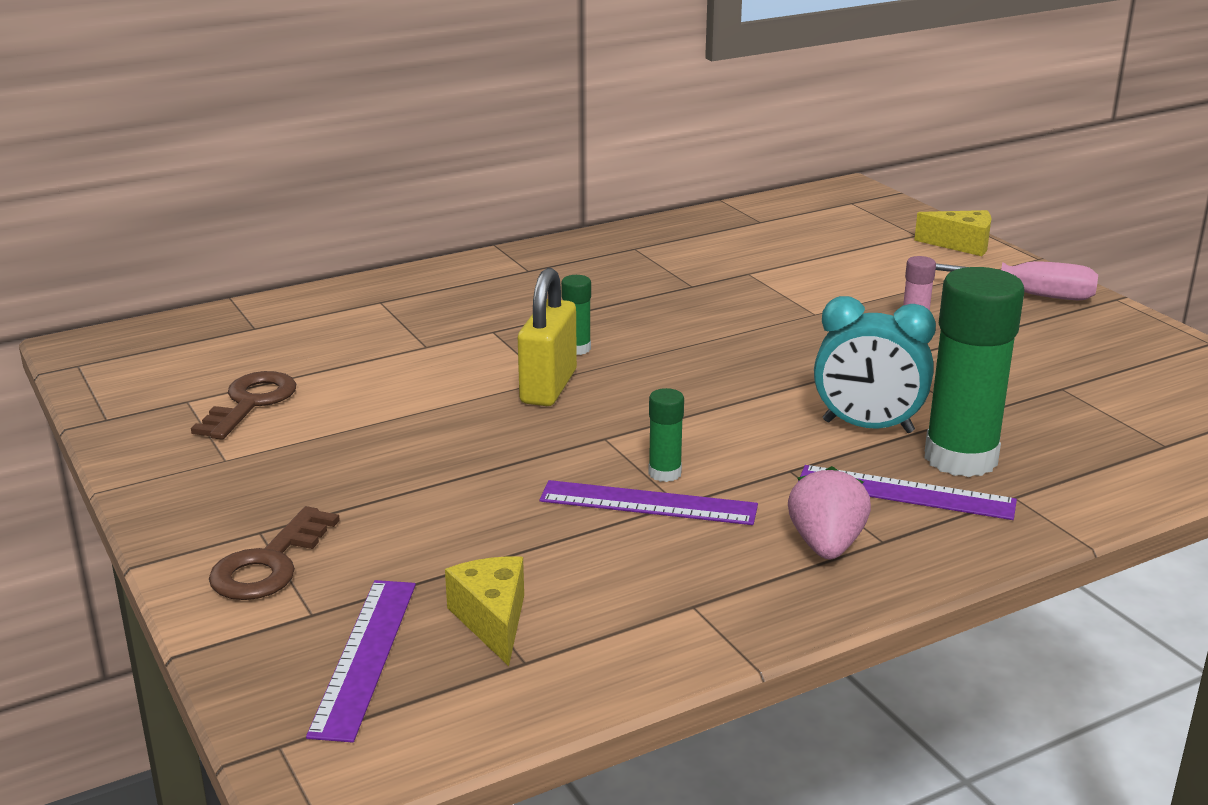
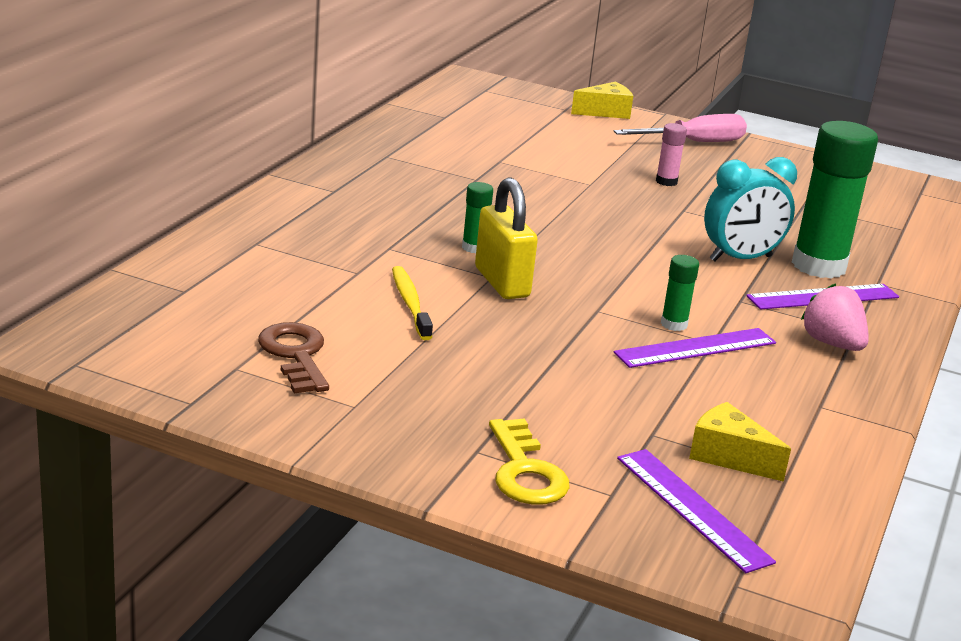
camera: 40 degrees left, 0 degrees up
(269, 564) = (525, 471): brown key -> yellow key
(426, 384) = (410, 303): none -> yellow toothbrush

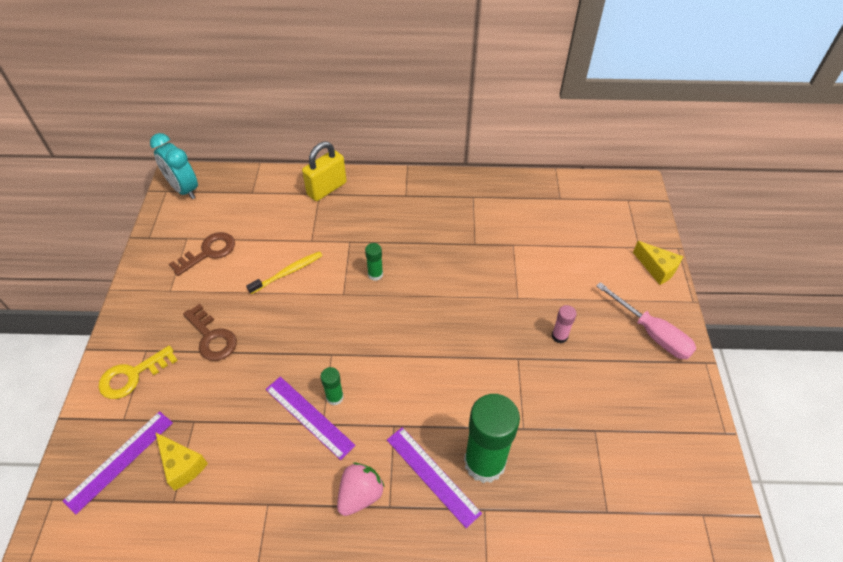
camera: 70 degrees right, 25 degrees up
(496, 388) = (212, 337): none -> brown key
(501, 282) = (338, 300): yellow padlock -> yellow padlock (327, 189)
(728, 456) = (182, 465): yellow cheese -> yellow cheese turned 120 degrees clockwise
(740, 258) = (460, 411): turquoise clock -> turquoise clock (184, 189)

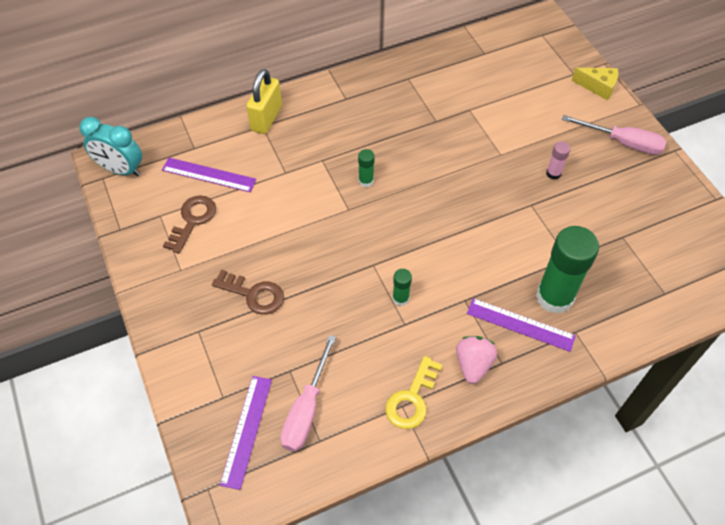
camera: 25 degrees left, 5 degrees up
(132, 376) = (203, 358): yellow key -> yellow key (412, 399)
(182, 465) = (306, 409): yellow cheese -> pink screwdriver
(288, 272) = (284, 210): yellow toothbrush -> none
(309, 416) = (389, 323): purple ruler -> purple ruler (209, 175)

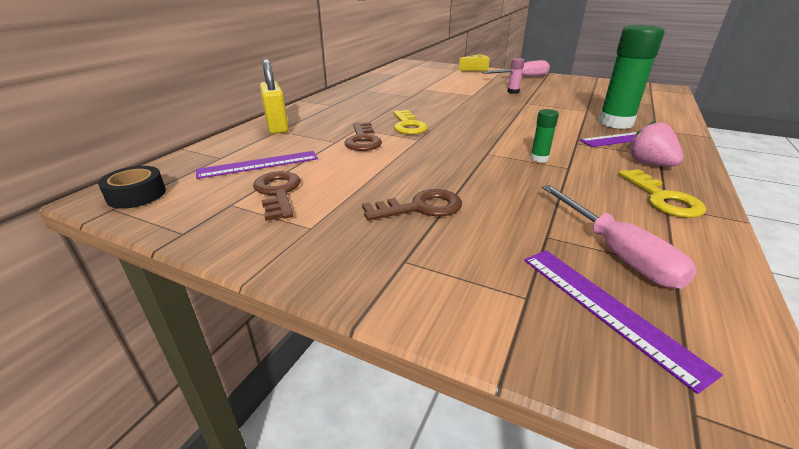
camera: 40 degrees left, 25 degrees down
(121, 170) = (136, 195): turquoise clock -> black tape
(306, 183) = (363, 140): none -> brown key
(366, 181) = (408, 125): green glue stick -> yellow key

